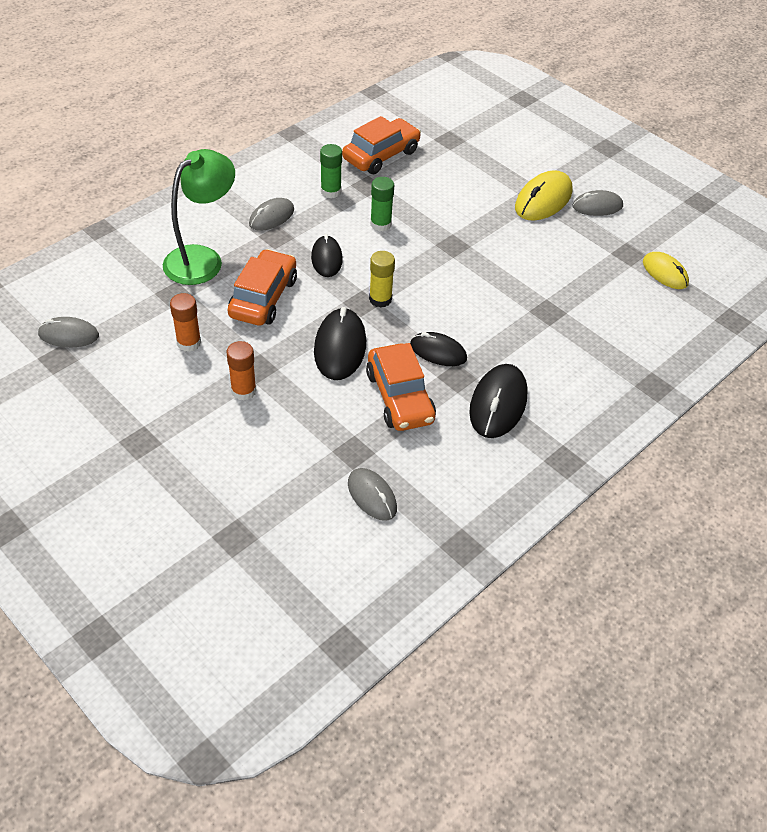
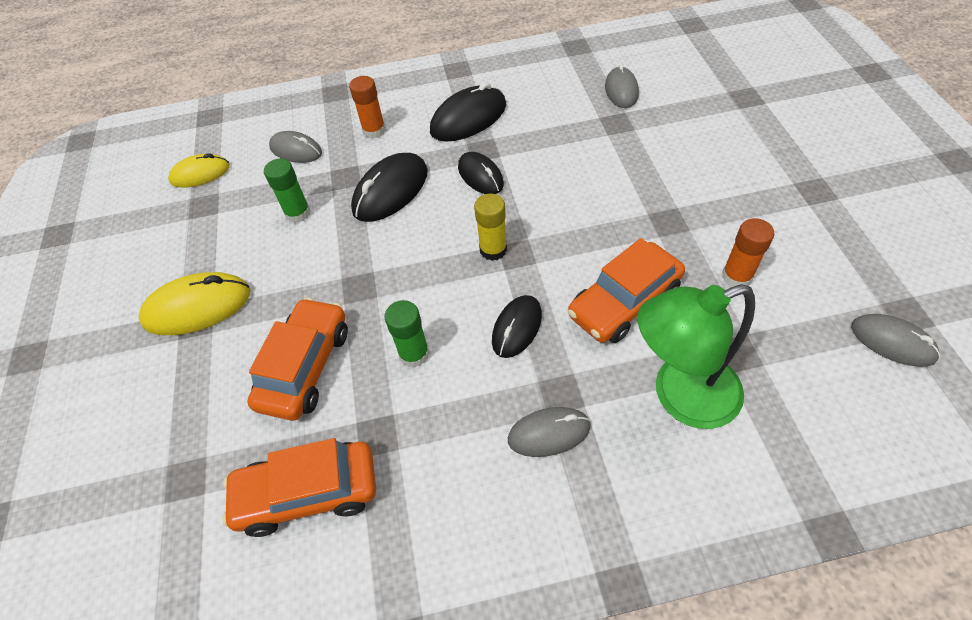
camera: 140 degrees left, 5 degrees up
(243, 391) = (693, 203): orange glue stick -> orange glue stick (374, 130)
(331, 191) = (435, 447): green glue stick -> green glue stick (298, 213)
(340, 347) = (571, 213): black mouse -> black mouse (391, 191)
(399, 397) = (547, 150): orange car -> orange car (305, 367)
(597, 206) = (156, 272): grey mouse -> grey mouse (296, 150)
(665, 273) = (200, 174): yellow mouse -> yellow mouse turned 75 degrees clockwise

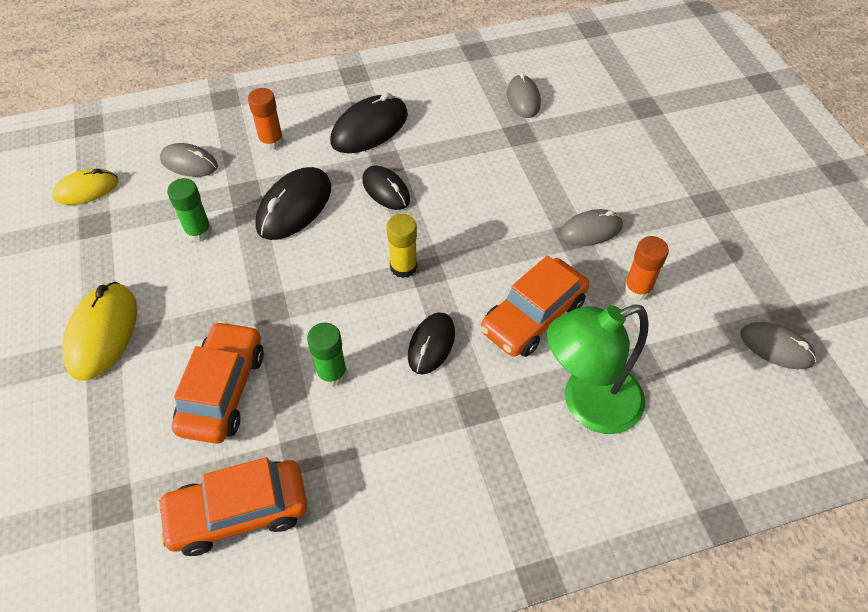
camera: 10 degrees left, 0 degrees up
(198, 307) = (102, 333): yellow mouse -> yellow mouse turned 60 degrees counterclockwise
(548, 433) = (467, 444): grey mouse -> grey mouse (591, 230)

